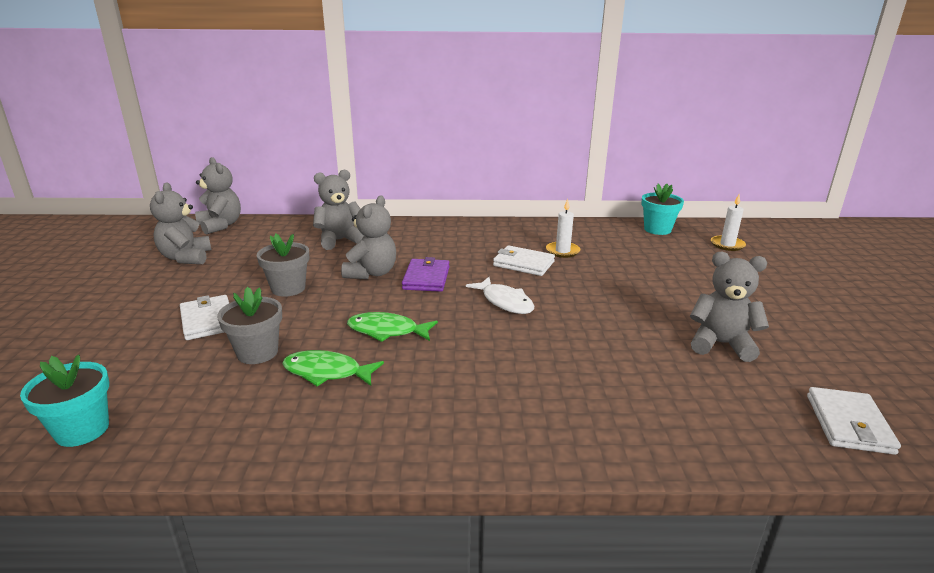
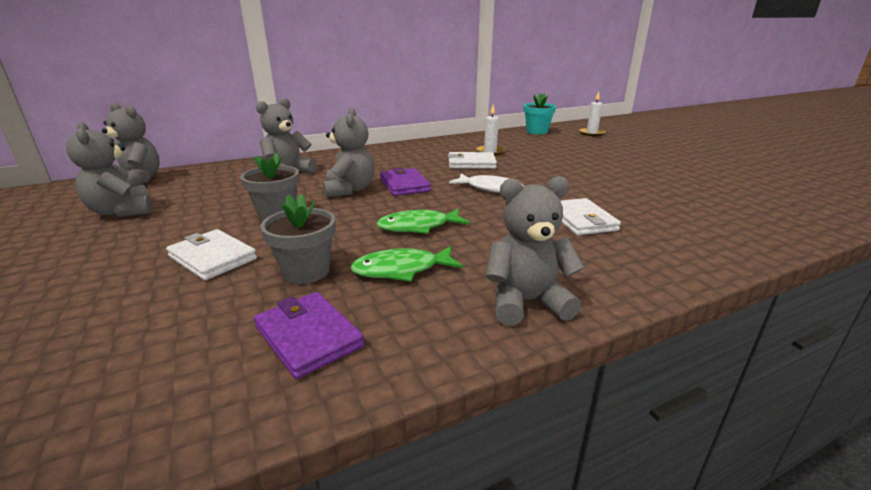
camera: 25 degrees left, 0 degrees up
(82, 430) = (150, 409): turquoise flower pot -> none
(207, 410) = (308, 336): none -> purple wallet
(721, 344) = (668, 184): grey teddy bear -> grey teddy bear (526, 302)
(849, 424) = (799, 210): white wallet -> white wallet (581, 220)

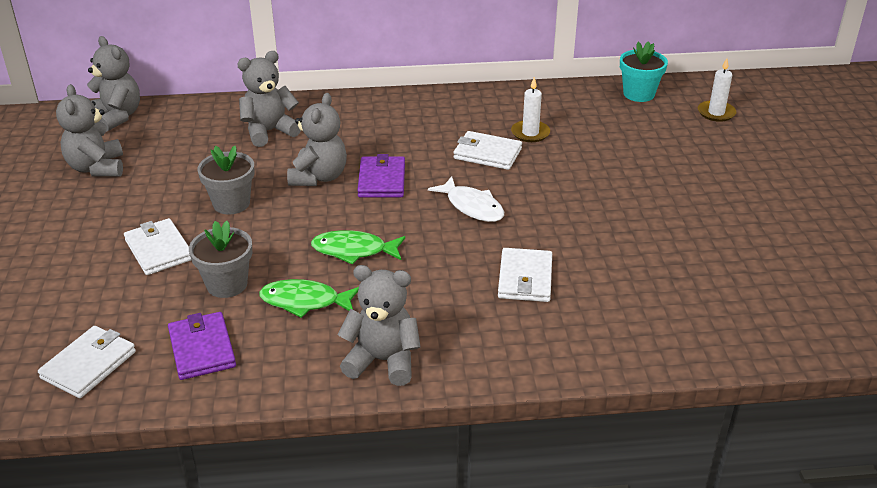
camera: 20 degrees right, 10 degrees up
(145, 393) = (89, 365): none -> white wallet

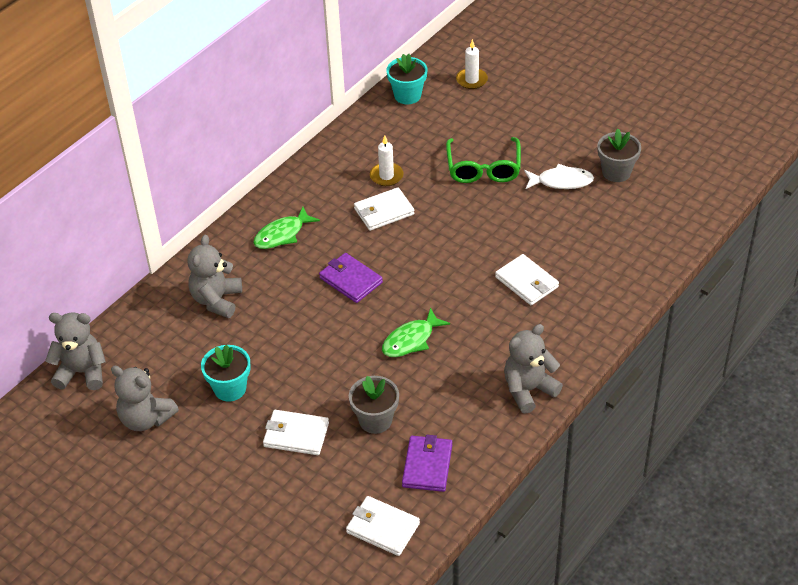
camera: 45 degrees left, 10 degrees up
(89, 365) = (382, 528): white wallet -> white wallet turned 45 degrees counterclockwise
(176, 188) = (230, 388): none -> turquoise flower pot
(202, 349) = (427, 465): purple wallet -> purple wallet turned 75 degrees clockwise
(231, 203) = (285, 370): grey flower pot -> grey flower pot (616, 172)
(305, 301) = (435, 393): green fish -> green fish (282, 234)
(319, 177) = (308, 308): grey teddy bear -> none
(472, 206) = (431, 257): white fish -> white fish (561, 181)
(626, 175) = (483, 168): none -> green glasses

